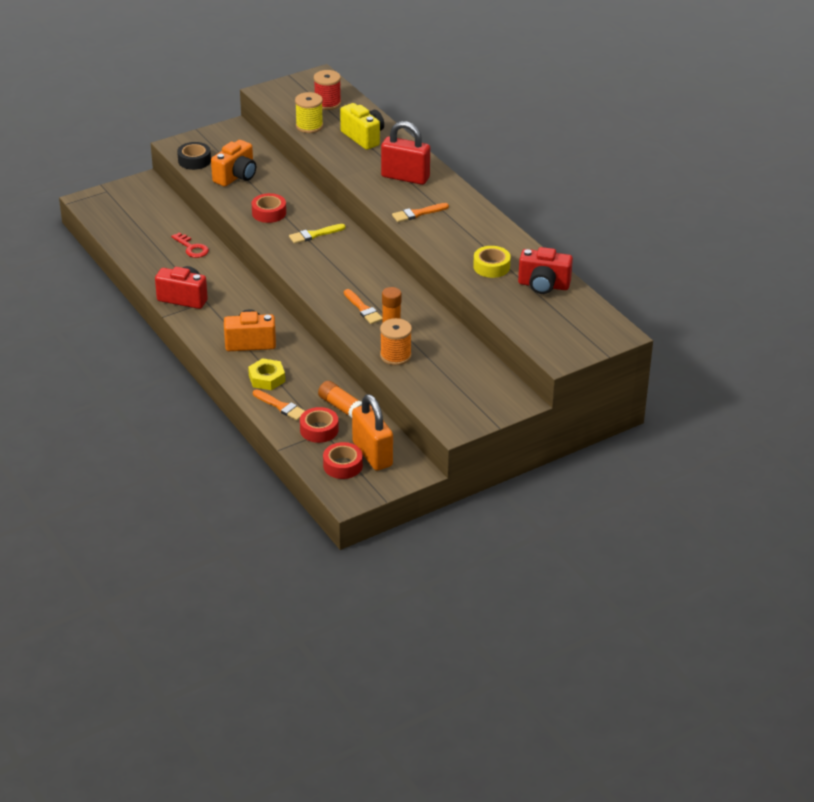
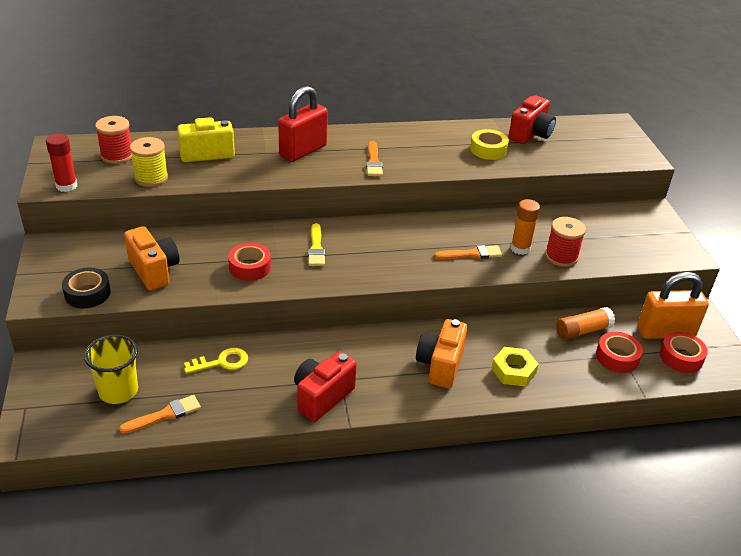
camera: 70 degrees left, 0 degrees up
(140, 218) = (118, 391): none -> yellow cup
(192, 248) = (221, 362): red key -> yellow key
(272, 99) = (66, 186): none -> red glue stick
(281, 406) = (568, 374): orange brush -> orange brush (165, 415)
(395, 356) = (561, 257): orange spool -> red spool

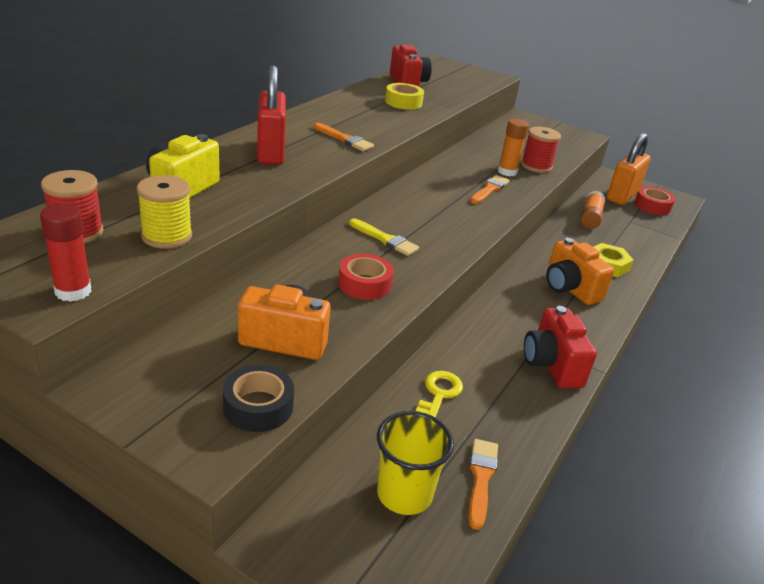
camera: 50 degrees left, 5 degrees down
(617, 357) = (631, 224): red tape -> none

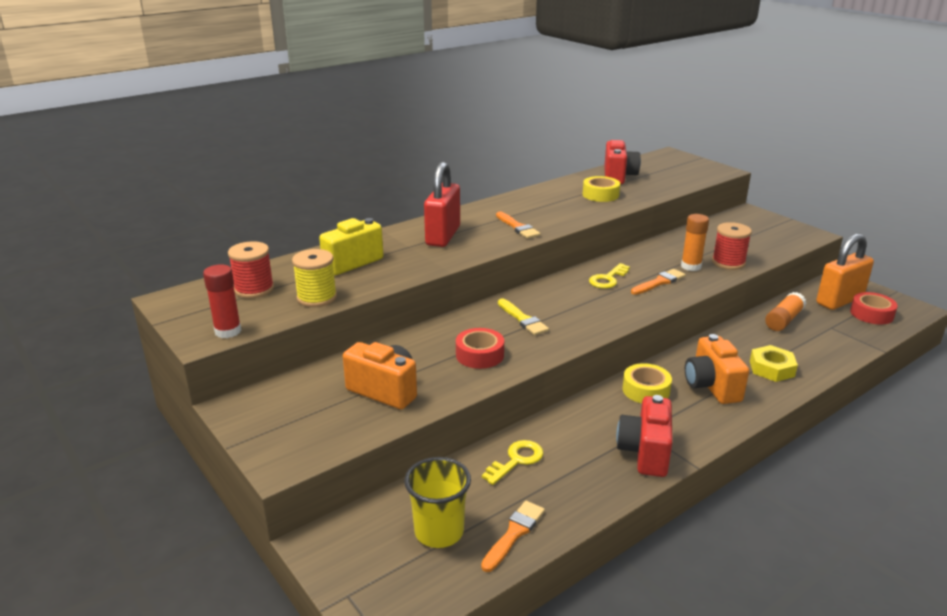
camera: 25 degrees right, 5 degrees down
(258, 406) = (335, 437): black tape -> none
(441, 189) = (608, 279): none -> yellow key
(516, 300) = (646, 390): none -> yellow tape

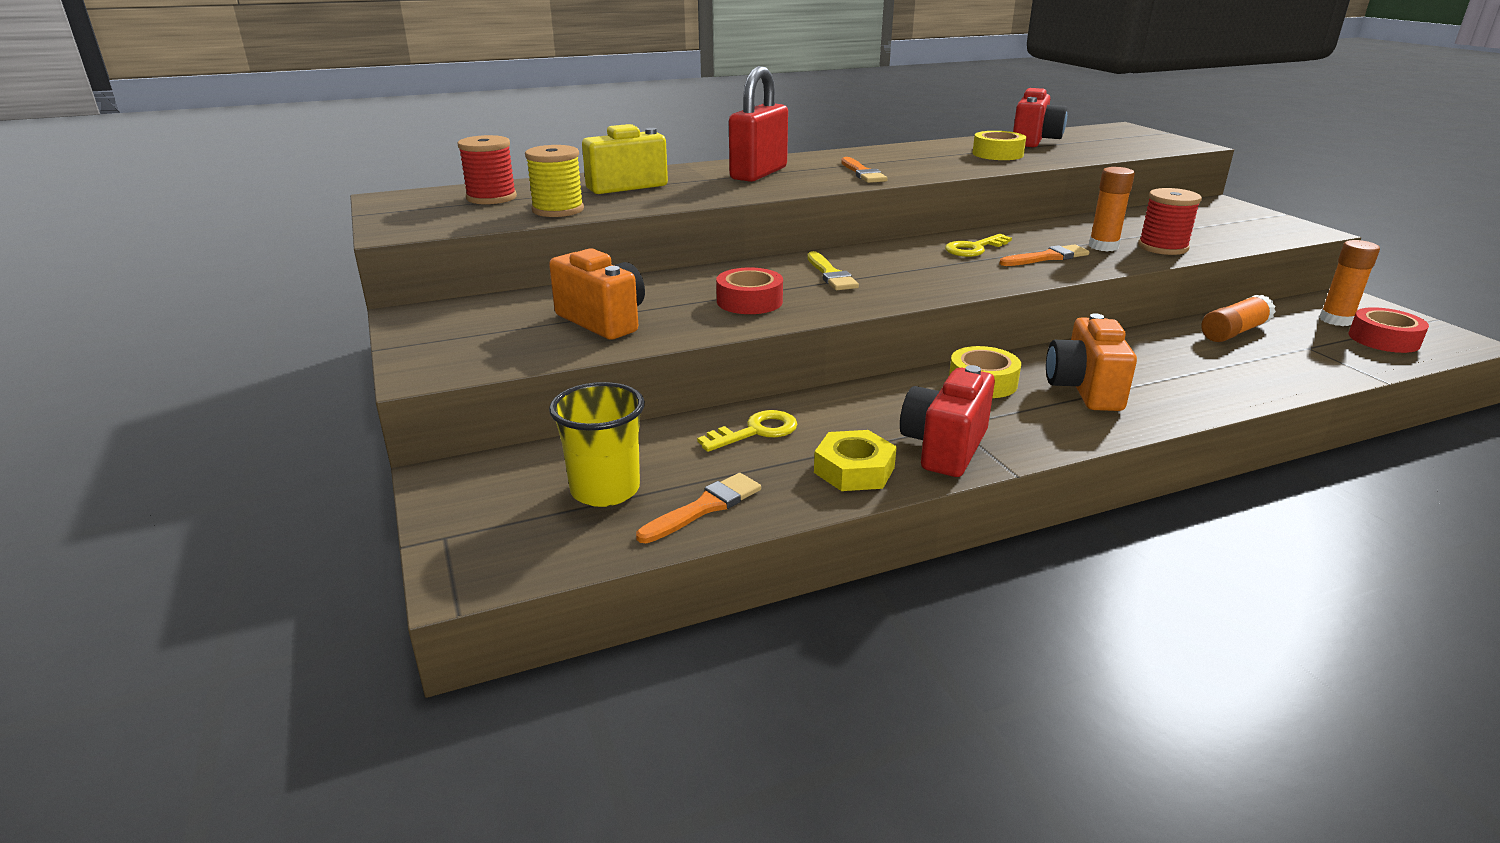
camera: 15 degrees right, 0 degrees up
(228, 331) = (429, 227): red glue stick -> none
(771, 368) = (1189, 381): yellow nut -> yellow nut (854, 470)
(839, 300) = (1336, 320): orange padlock -> orange glue stick

